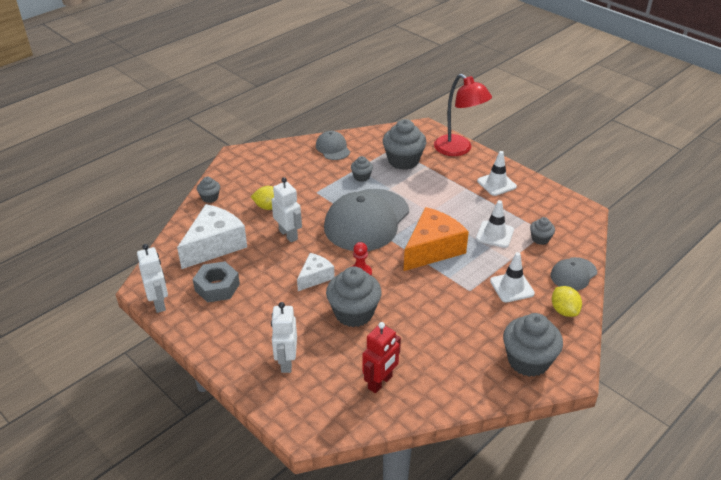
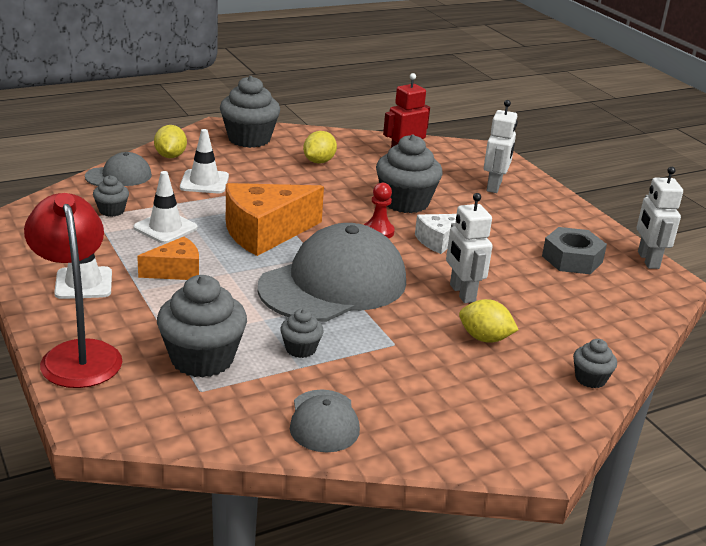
camera: 165 degrees left, 10 degrees down
(214, 245) = (578, 305): white cheese -> none
(448, 346) = (319, 161): none -> yellow lemon
(459, 204) = (176, 271): none -> orange cheese

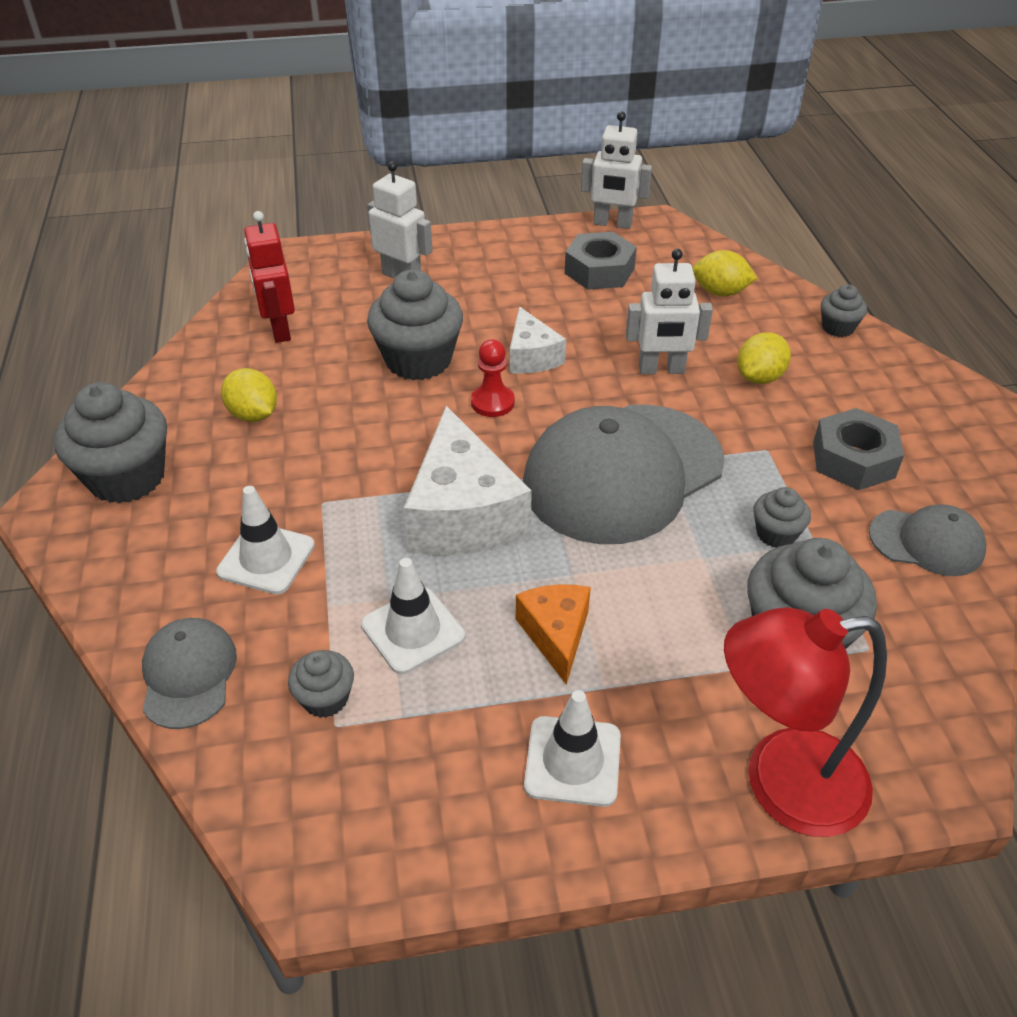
camera: 70 degrees left, 15 degrees up
(170, 156) = (142, 590): yellow lemon -> yellow lemon (720, 292)
(265, 232) = (463, 514): orange cheese -> white cheese
(333, 284) = (623, 473): grey cap -> grey cap turned 105 degrees counterclockwise
(406, 385) = (853, 459): none -> grey nut

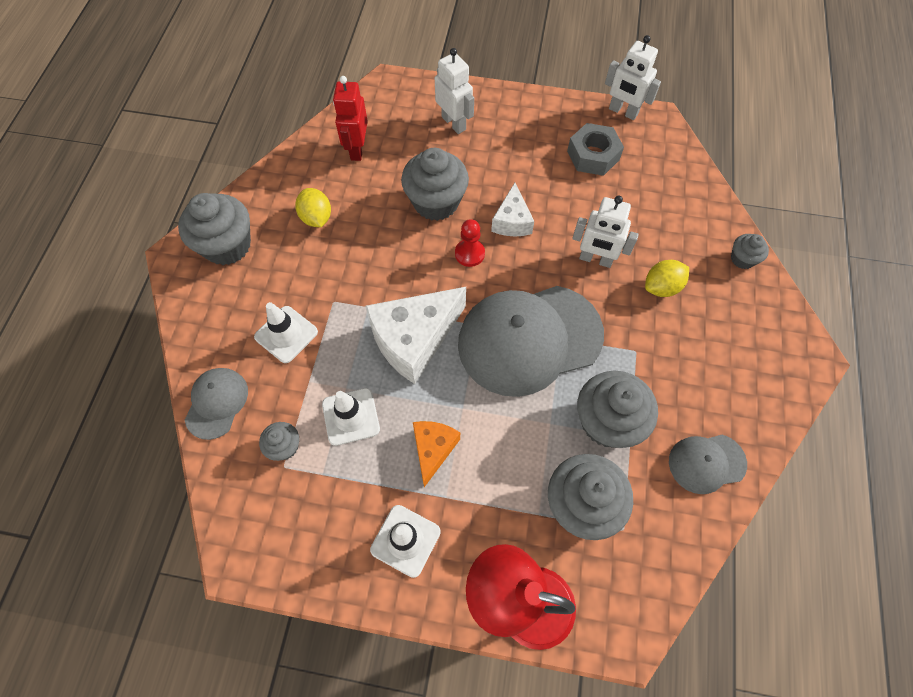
camera: 20 degrees right, 20 degrees up
(463, 514) = (414, 339): white cheese -> white cheese turned 45 degrees clockwise
(720, 292) = (671, 200): yellow lemon -> none
(776, 534) = (607, 421): grey cupcake -> grey cupcake, size x1.99
(853, 459) = (692, 379): grey nut -> none
(927, 542) = (706, 463): grey cap -> grey cap turned 135 degrees clockwise

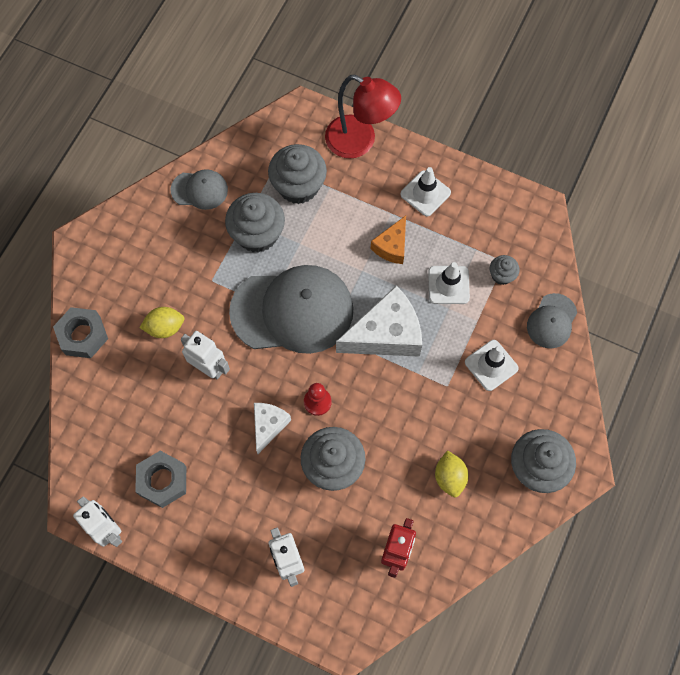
camera: 165 degrees left, 5 degrees up
(742, 259) = (83, 335): grey cupcake -> grey nut

